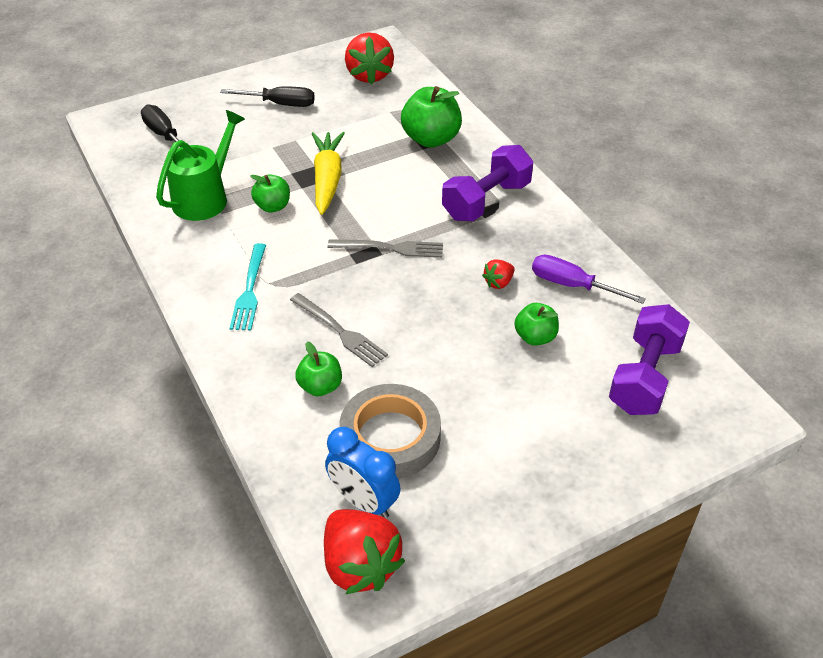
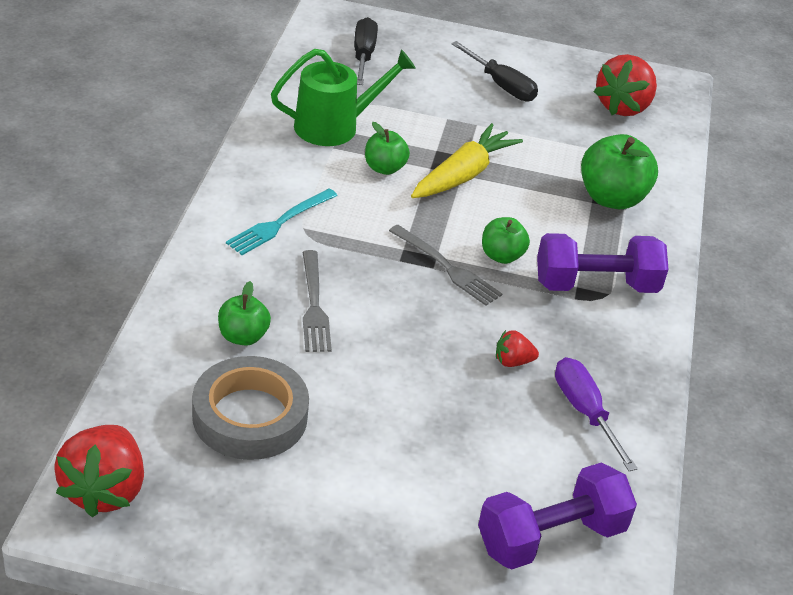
camera: 35 degrees right, 5 degrees down
(364, 501) = (166, 447): blue clock -> none
(535, 337) = (486, 429): green apple -> green apple (501, 256)

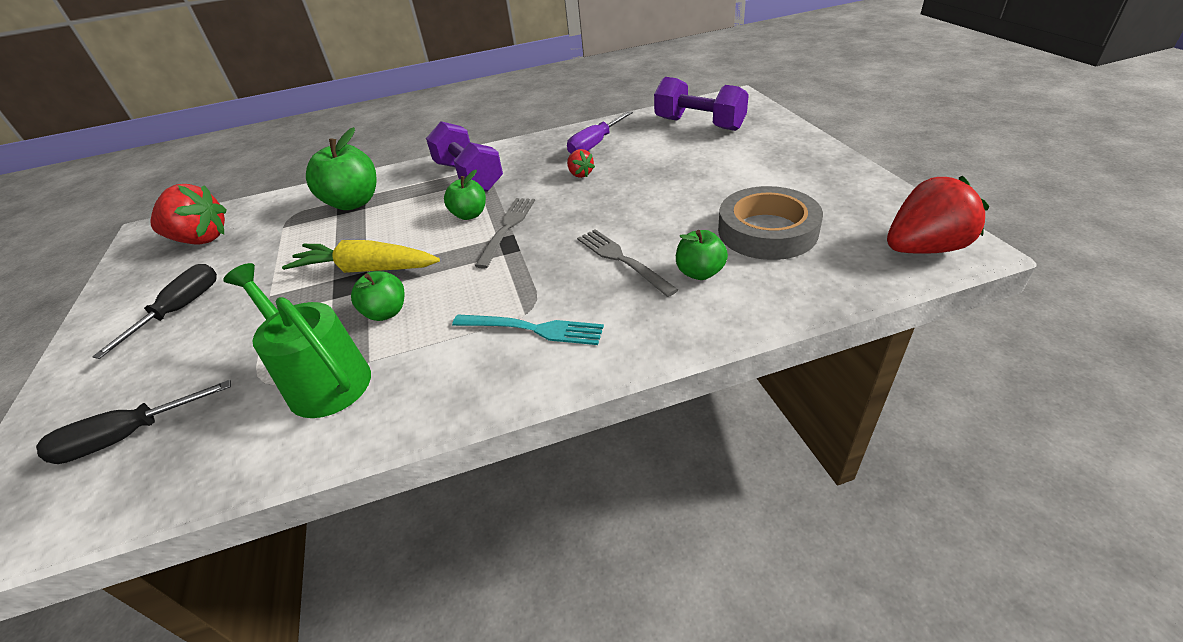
camera: 110 degrees left, 0 degrees up
(314, 306) = (621, 260): grey fork -> grey fork turned 90 degrees counterclockwise

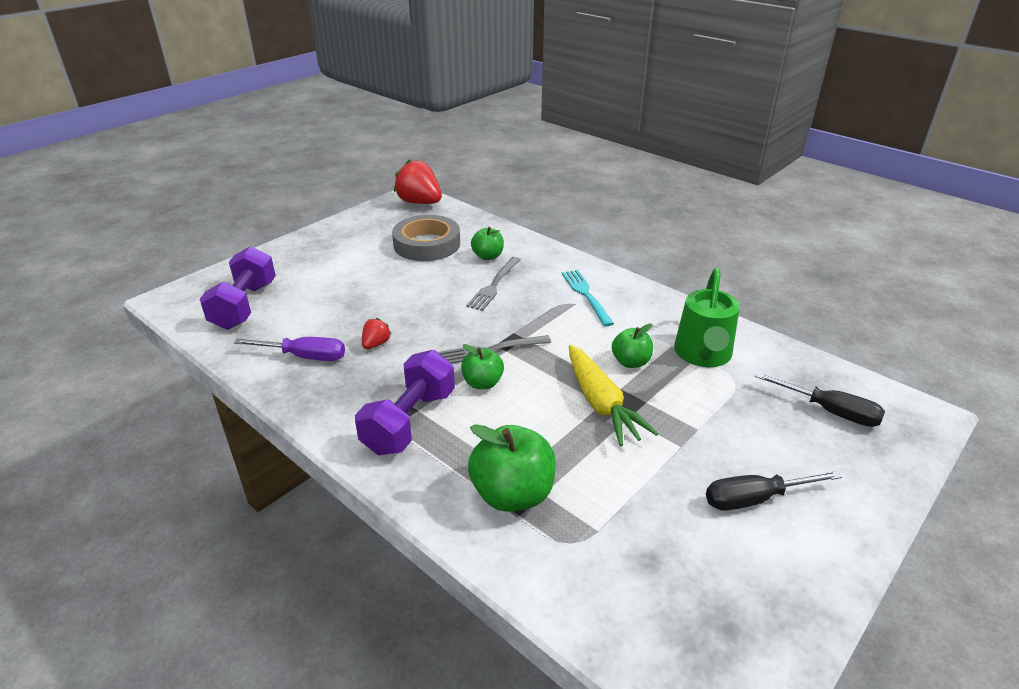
camera: 125 degrees left, 5 degrees down
(201, 239) = (681, 605): red strawberry -> none

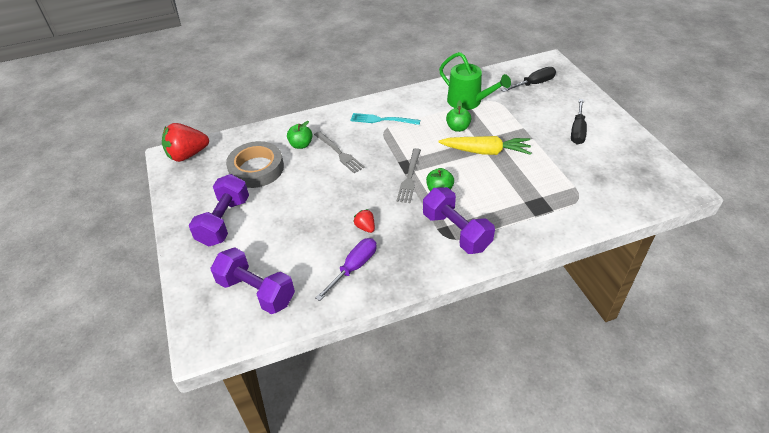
camera: 60 degrees left, 10 degrees up
(335, 254) = (224, 221): none -> purple dumbbell
(512, 494) = (537, 207): green apple -> none

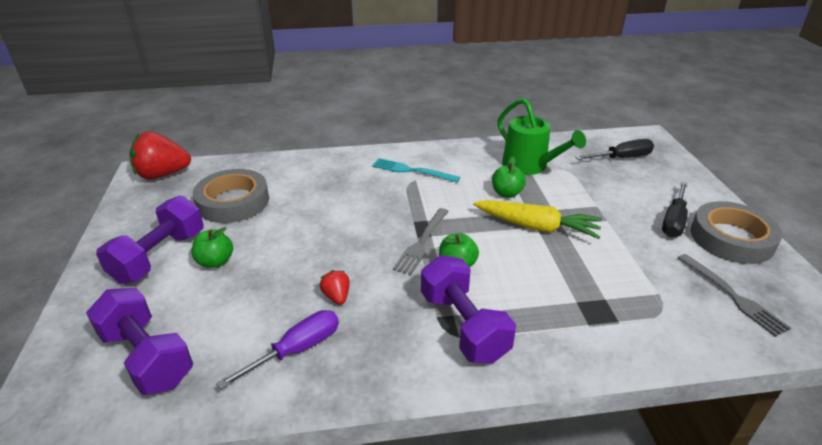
camera: 10 degrees right, 10 degrees down
(301, 145) = (300, 183): green apple -> green apple (215, 262)
(339, 153) = (343, 200): grey fork -> grey fork (733, 296)
(617, 138) = (731, 238): none -> grey tape

